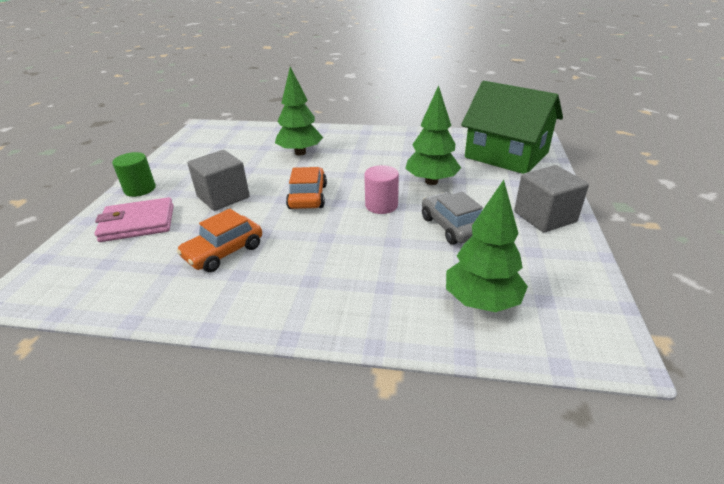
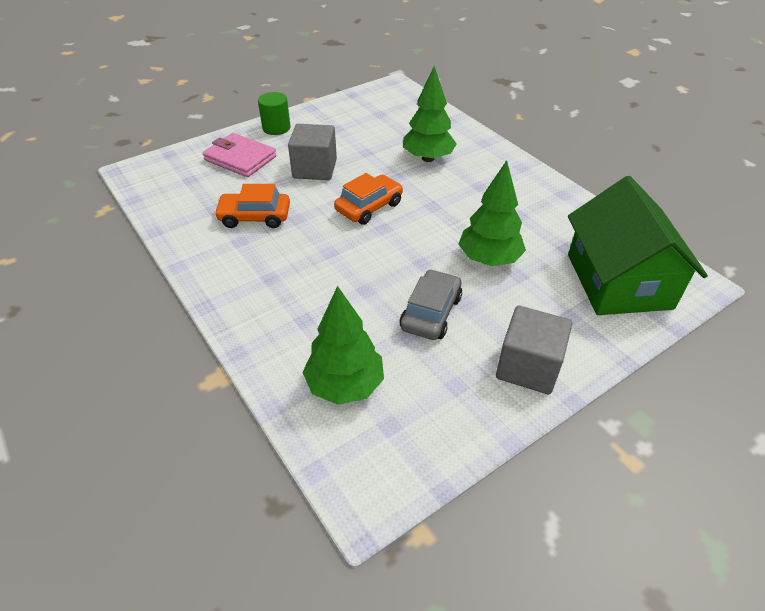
camera: 45 degrees right, 10 degrees up
(381, 205) = (409, 253): pink cylinder -> none

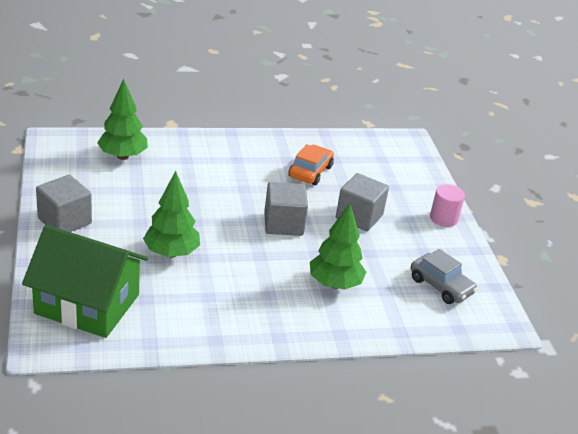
camera: 110 degrees right, 10 degrees down
(240, 158) = (400, 187): pink wallet -> none
(276, 128) = (443, 218): green cylinder -> pink cylinder
(369, 207) = (283, 224): orange car -> grey cube
(431, 313) = (145, 205): grey car -> grey car (441, 286)

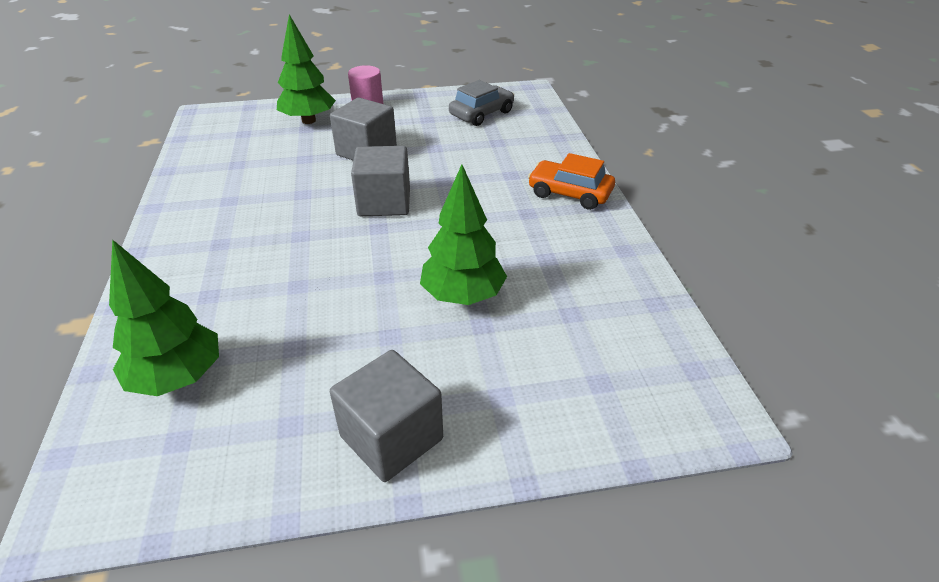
camera: 85 degrees left, 5 degrees up
(87, 304) = (606, 375): green house -> none
(310, 171) = (264, 182): orange car -> orange car (569, 193)
(334, 284) = (495, 170): green tree -> green tree (308, 120)

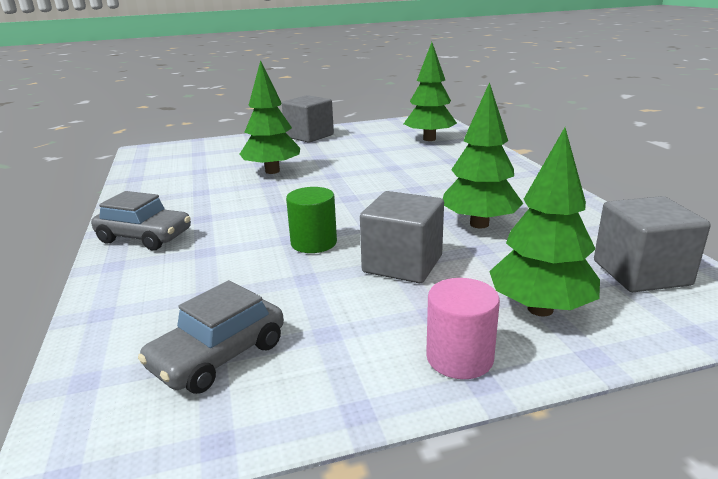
camera: 175 degrees right, 15 degrees down
(283, 180) = (479, 224): none -> green tree
(384, 202) = (351, 214): grey cube -> grey cube (641, 273)
(425, 174) = (314, 243): none -> green cylinder
(569, 193) = (145, 237): orange car -> grey car

